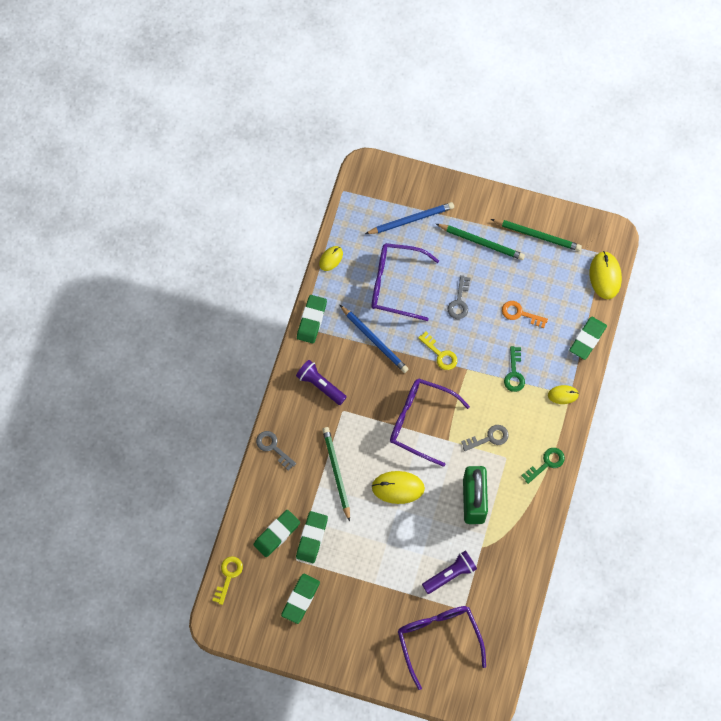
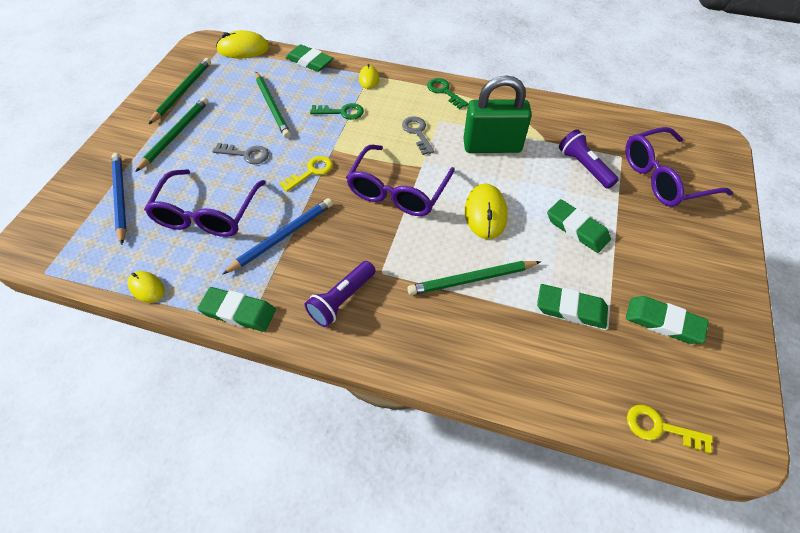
camera: 90 degrees left, 15 degrees down
(273, 447) = (439, 363): grey key -> none
(277, 534) = (575, 355): green eraser -> green eraser (577, 229)
(520, 314) = (272, 106): orange key -> green pencil

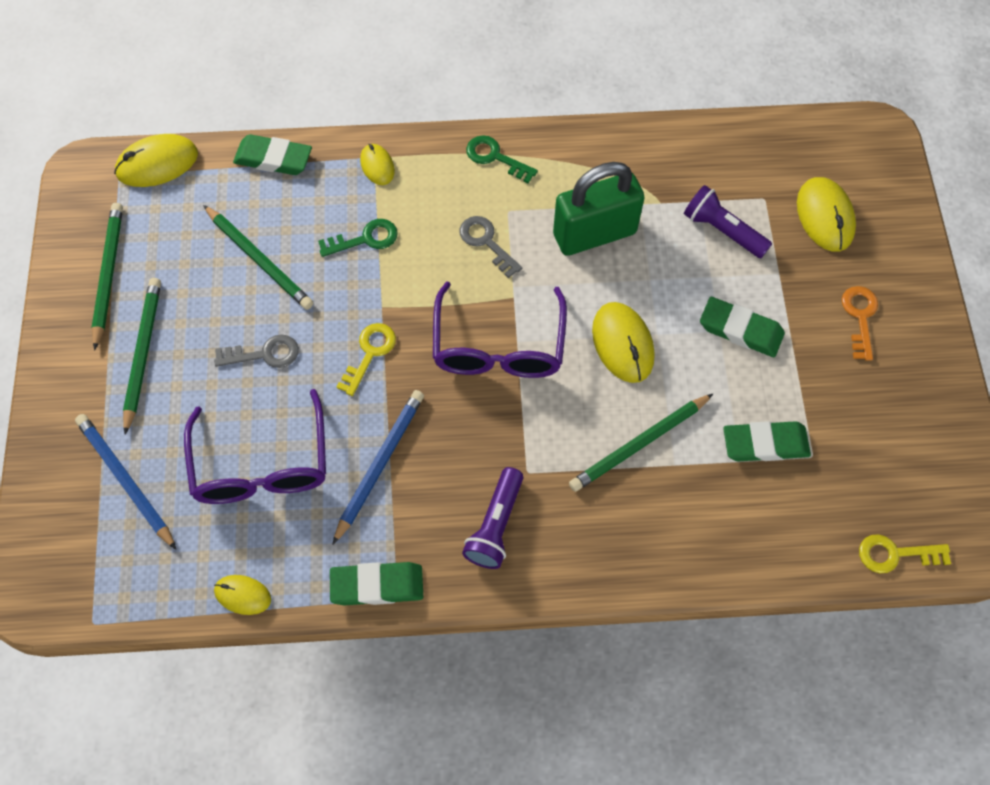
camera: 20 degrees left, 10 degrees up
(663, 322) = (870, 425): green eraser -> none
(664, 177) = (825, 216): purple glasses -> yellow mouse
(674, 246) = (860, 317): none -> orange key

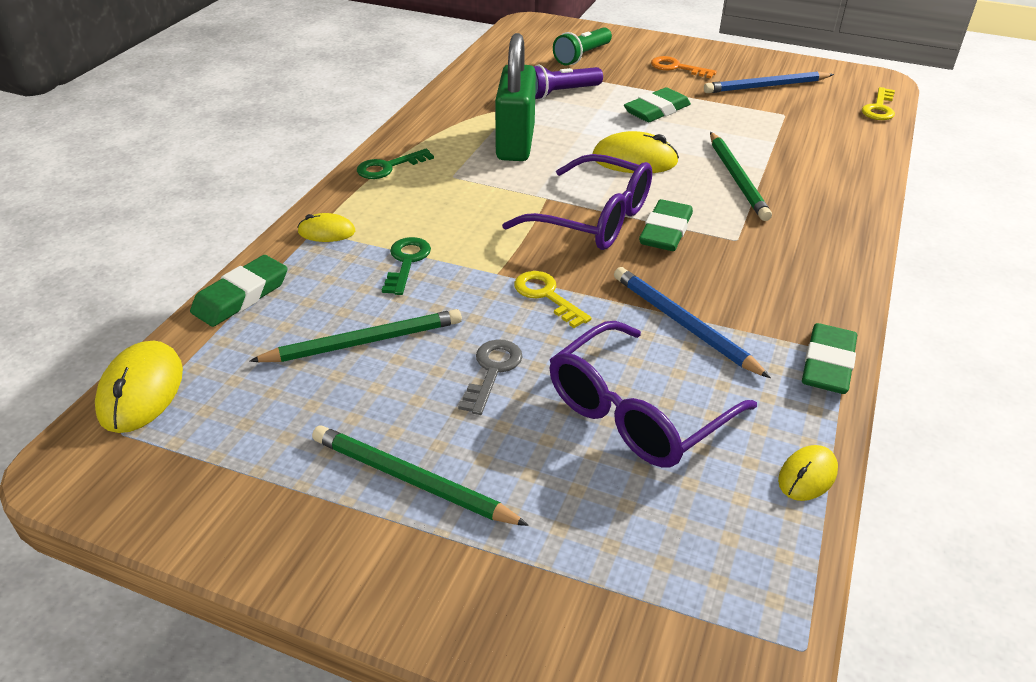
camera: 65 degrees left, 25 degrees down
(108, 275) = (262, 483): green pencil -> none
(126, 480) = (595, 549): blue pencil -> blue pencil (766, 86)
(262, 464) = (637, 412): purple glasses -> purple glasses turned 120 degrees clockwise
(486, 242) = (475, 196): grey key -> none
(496, 525) = (786, 271): purple flashlight -> none
(765, 444) = (765, 128): green eraser -> green eraser (665, 231)
(825, 216) = (582, 56): yellow mouse -> green flashlight

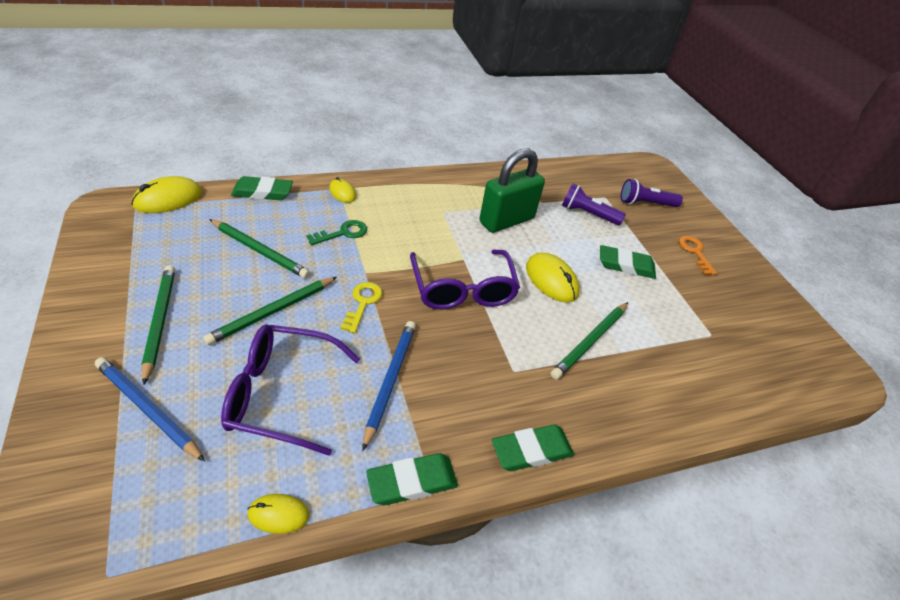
camera: 45 degrees right, 5 degrees up
(388, 167) = (425, 185): green key -> none
(492, 371) = (273, 311): grey key -> green pencil
(582, 56) = (645, 203): green flashlight -> purple flashlight
(665, 231) = (485, 329): green eraser -> green eraser (531, 451)
(766, 86) = (737, 309): blue pencil -> blue pencil (148, 409)
(879, 108) = (801, 391): yellow key -> none

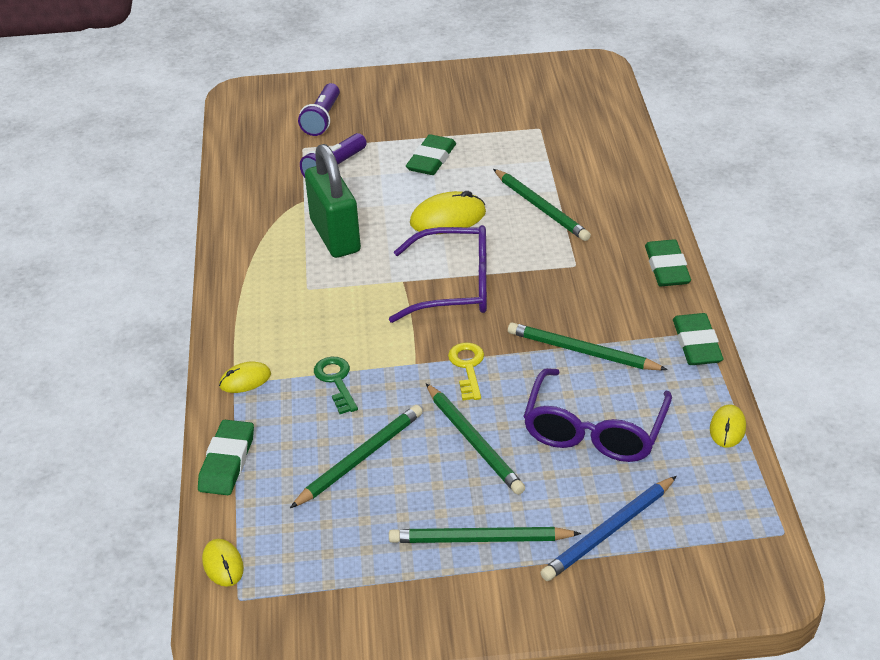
camera: 70 degrees left, 5 degrees down
(168, 199) = (223, 564): yellow mouse -> yellow mouse, size x0.60
(363, 303) = (467, 367): yellow key -> yellow key turned 60 degrees clockwise
(390, 381) = (583, 351): blue pencil -> green pencil
(695, 252) = (417, 105): orange key -> none

